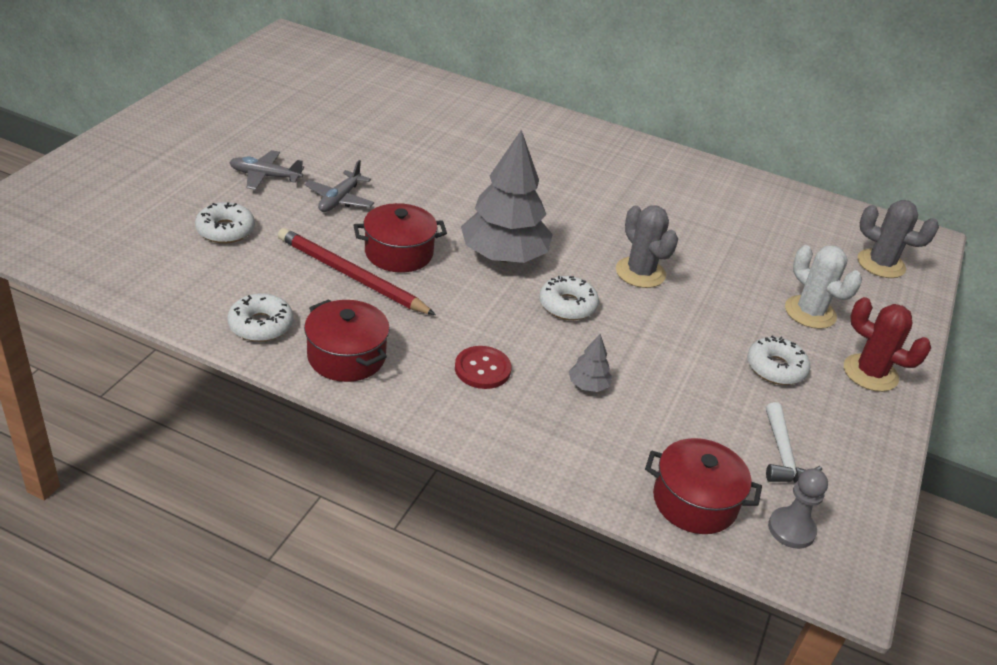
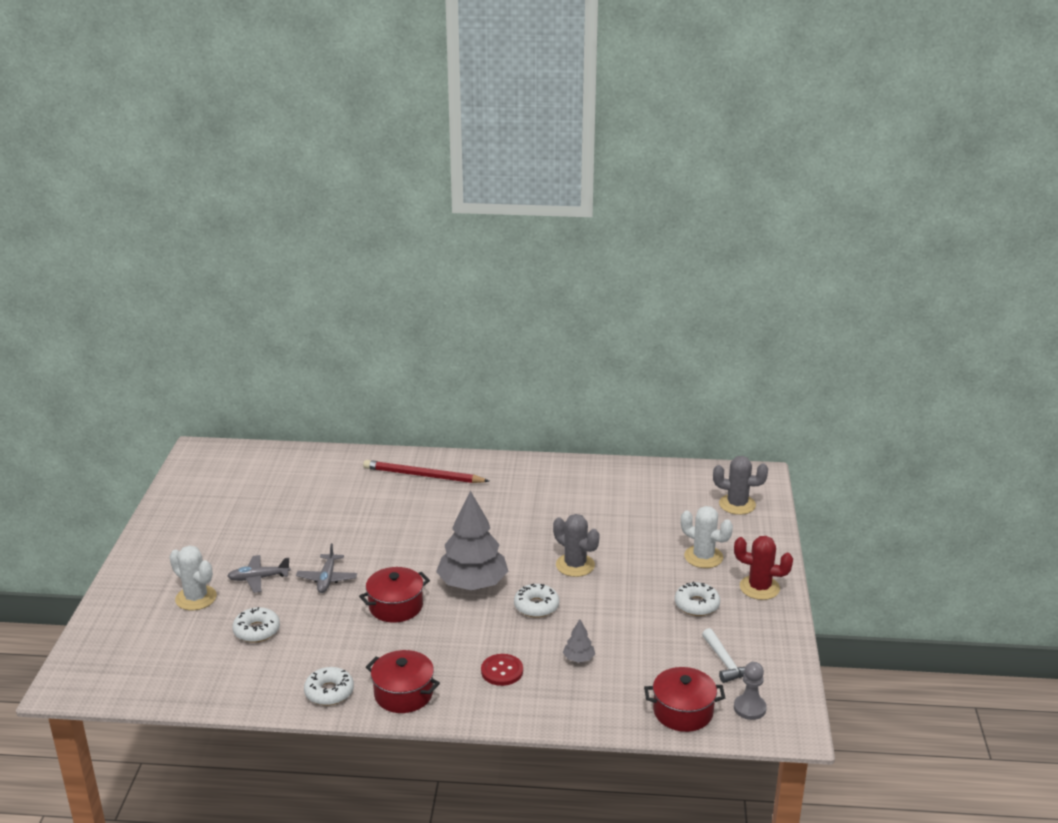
camera: 15 degrees left, 10 degrees down
(184, 176) = (196, 598): none -> white cactus
(351, 276) = (371, 635): red pencil -> red pencil (423, 476)

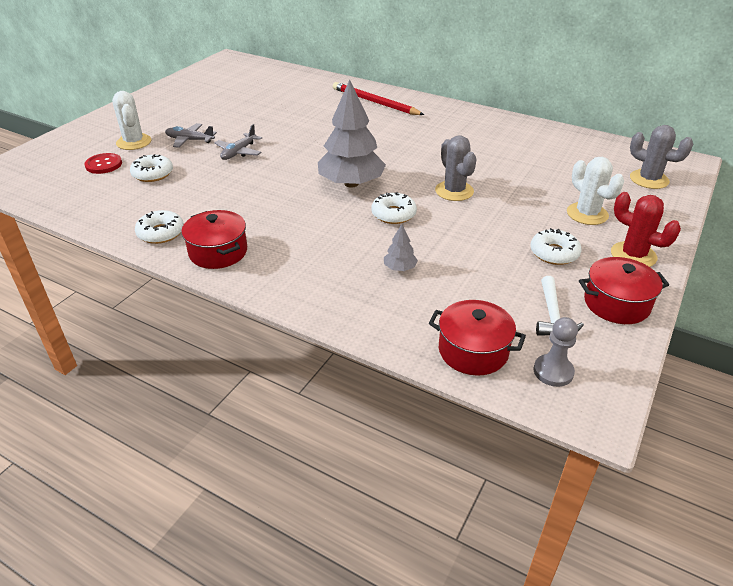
camera: 25 degrees right, 10 degrees up
(395, 606) = (273, 184): red pot -> red pot (616, 303)
(502, 671) = (319, 258): red button -> red button (104, 165)

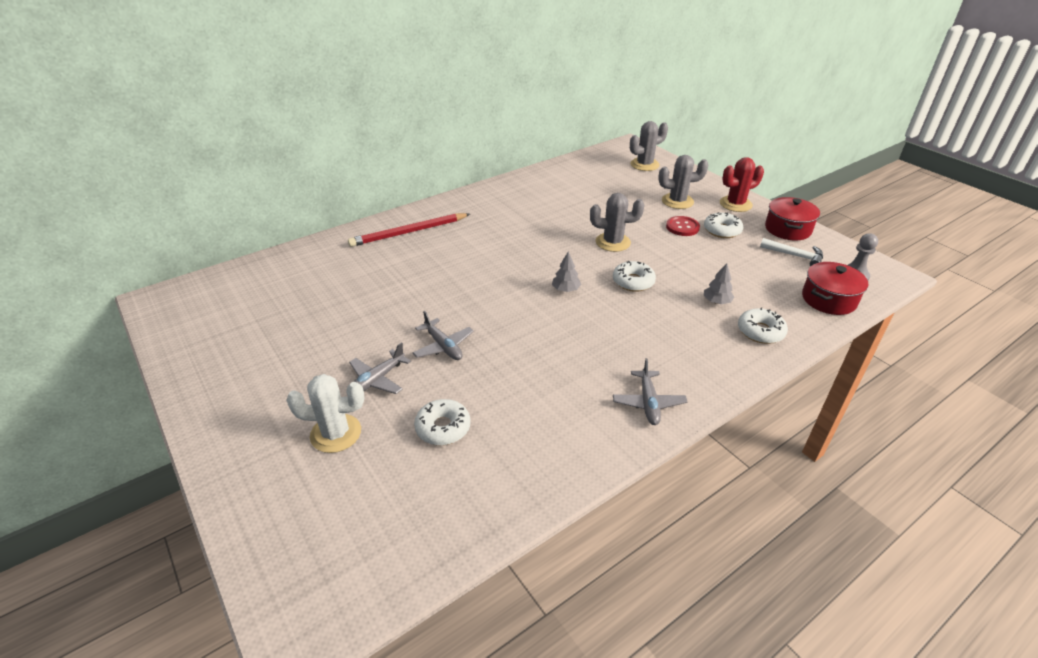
camera: 65 degrees left, 0 degrees up
(104, 165) = (379, 474): red button -> red button (682, 227)
(161, 233) = (590, 441): white donut -> white donut (760, 331)
(218, 252) = (648, 403): red pot -> grey plane
(351, 183) = (566, 289): grey tree -> grey tree, size x0.42
(587, 214) = (677, 201): white cactus -> grey cactus

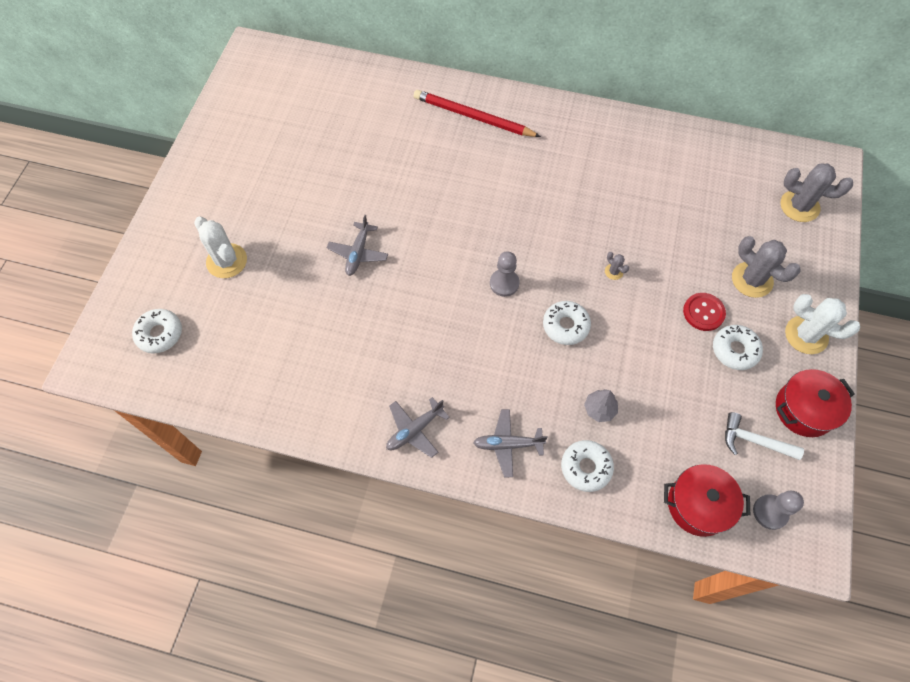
camera: 50 degrees right, 25 degrees up
(377, 380) = (290, 242): grey plane -> grey plane (507, 444)
(443, 428) = (280, 316): white donut -> white donut (160, 334)
(566, 289) = (504, 283): grey tree -> grey pawn
(613, 242) = (614, 272): grey cactus -> grey cactus, size x0.46
(735, 204) = (806, 335): red cactus -> white cactus
(795, 256) = (753, 441): white hammer -> white hammer turned 120 degrees clockwise

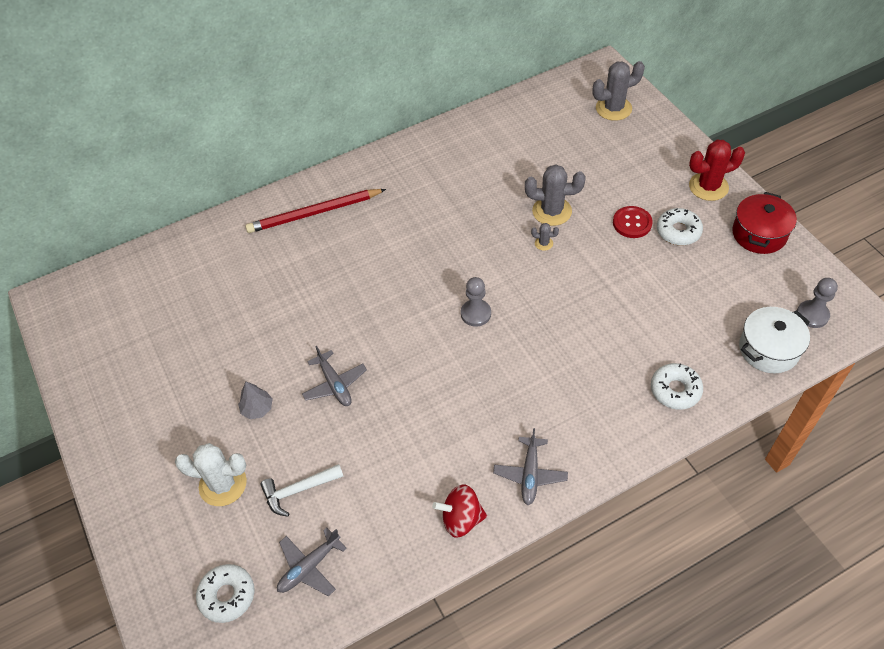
camera: 40 degrees left, 10 degrees down
(338, 417) = (461, 519): none -> red spinning top
(507, 444) = (607, 423): grey plane -> grey plane (309, 567)
(565, 326) = (553, 307): white donut -> none
(599, 409) = (639, 343): grey tree -> grey tree (257, 409)
(698, 505) = (768, 349): red pot -> white pot
(752, 280) = (637, 178): grey cactus -> grey cactus (552, 211)
(753, 441) = (753, 279): white hammer -> white hammer (298, 490)
(806, 335) = (708, 187): white cactus -> red cactus

